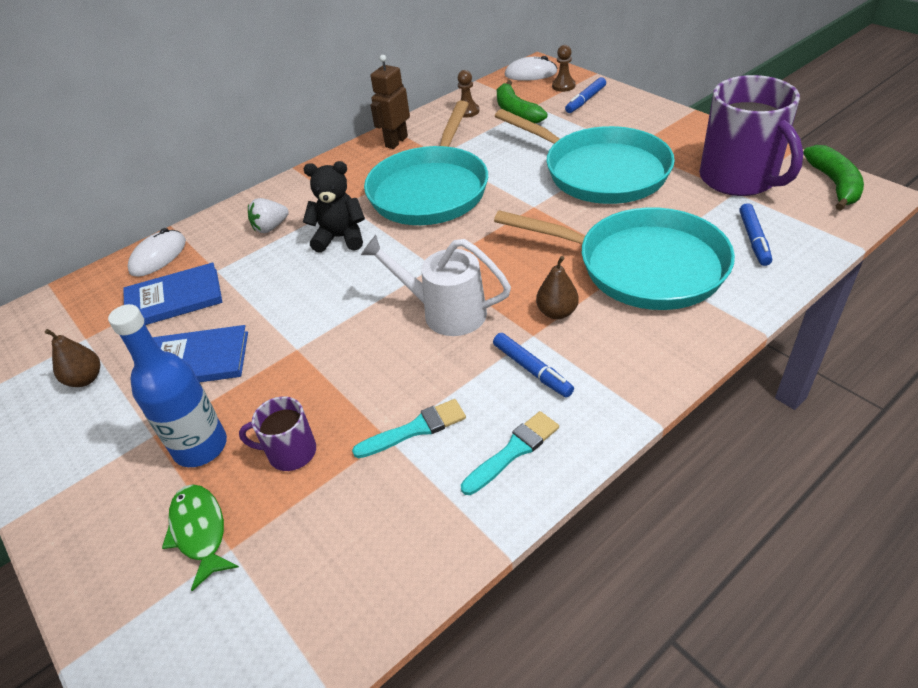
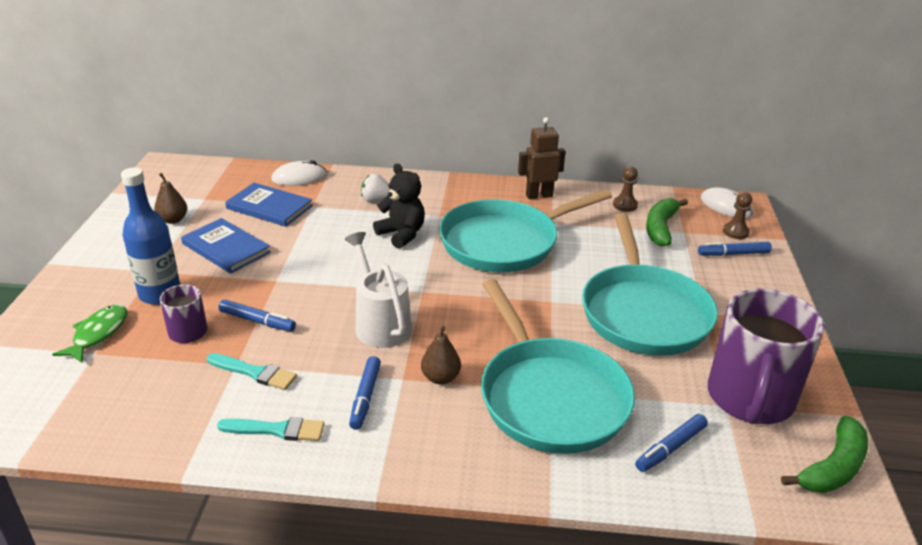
camera: 40 degrees right, 10 degrees down
(341, 391) = (257, 321): none -> blue marker

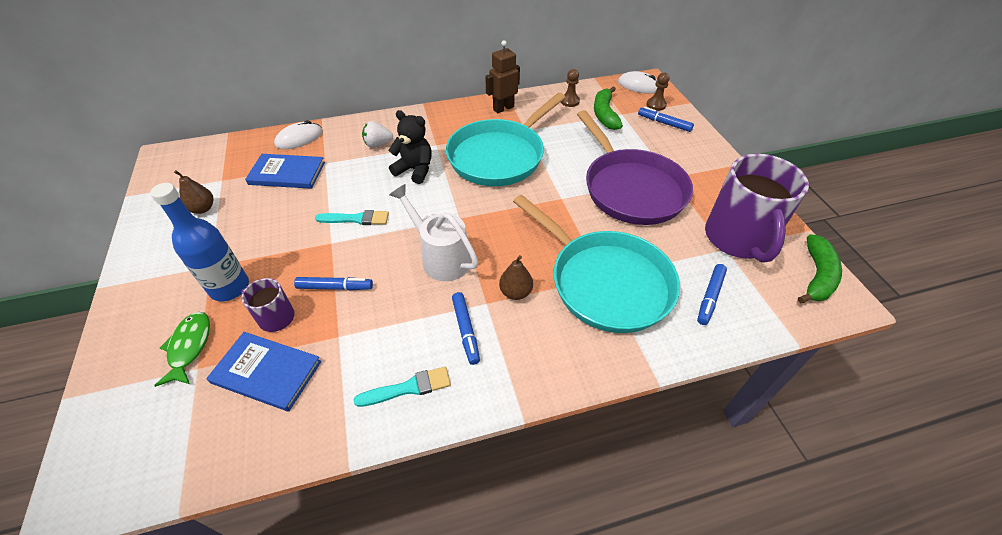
camera: 20 degrees left, 15 degrees up
(226, 248) = (268, 224): blue book -> blue book (266, 372)
(254, 372) = (359, 338): turquoise brush -> turquoise brush (356, 219)
(643, 312) = (631, 189): turquoise pan -> purple pan
(733, 254) = (664, 123): blue marker -> blue marker turned 60 degrees clockwise

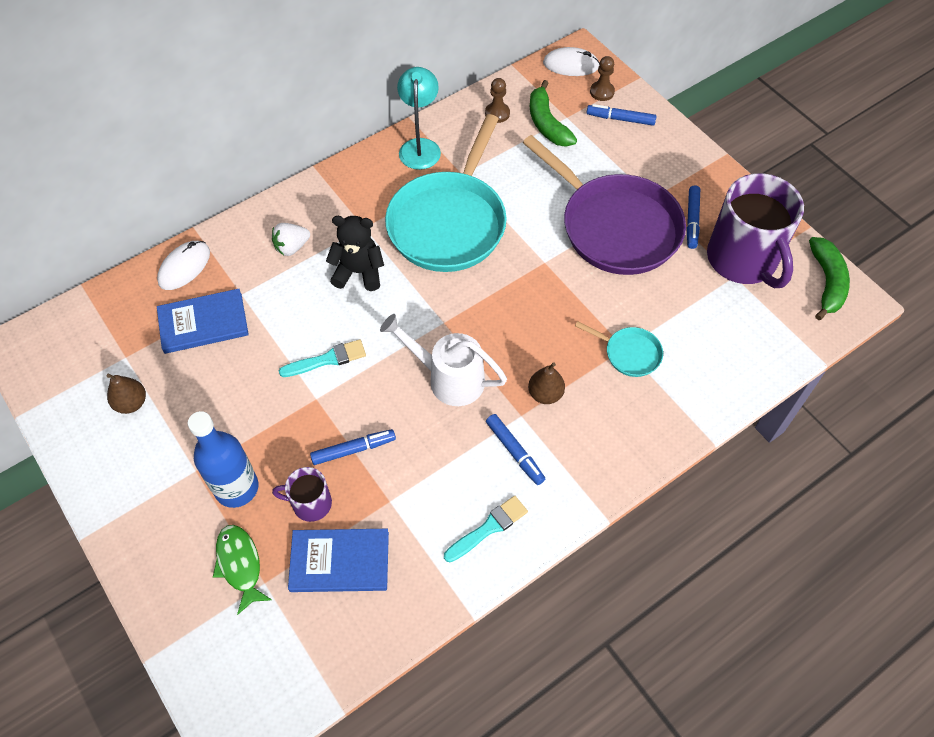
camera: 20 degrees left, 10 degrees up
(503, 108) = (420, 147): brown robot -> turquoise lamp
(605, 282) = (629, 353): turquoise pan -> turquoise pan, size x0.43
(710, 297) = (734, 338): blue marker -> blue marker (692, 220)

